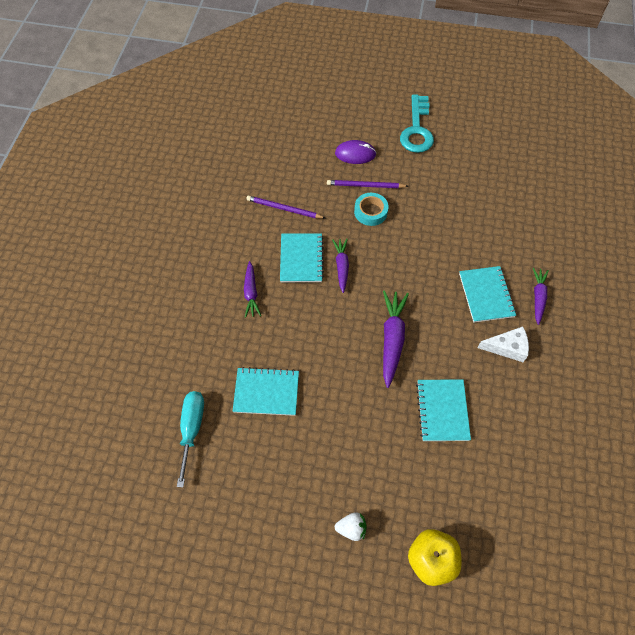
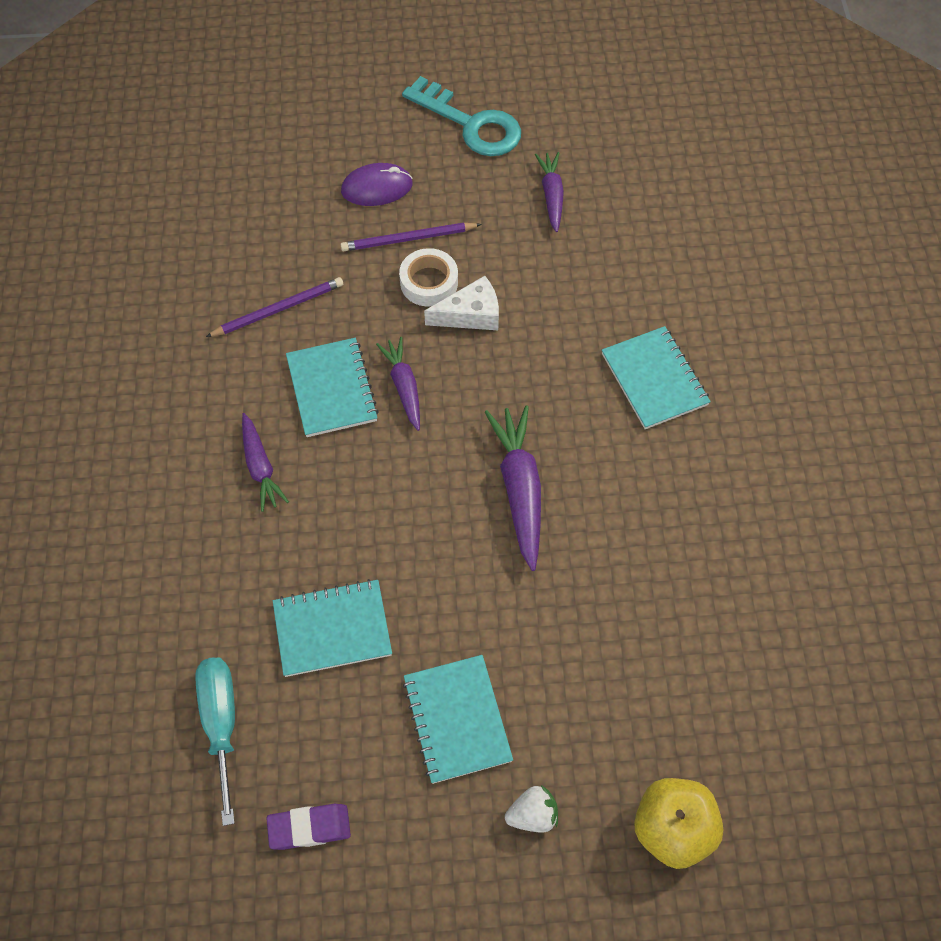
camera: 15 degrees left, 0 degrees up
(224, 501) = (309, 828): none -> purple eraser
(284, 209) = (278, 309): purple pencil -> purple pencil turned 150 degrees clockwise
(370, 212) = (429, 282): turquoise tape -> white tape
(417, 130) = (471, 124): turquoise key -> turquoise key turned 45 degrees counterclockwise
(442, 411) = (630, 586): turquoise notebook -> turquoise notebook (457, 720)
(507, 347) = (708, 457): white cheese -> white cheese (471, 314)
(538, 297) = (738, 364): purple carrot -> purple carrot (551, 195)

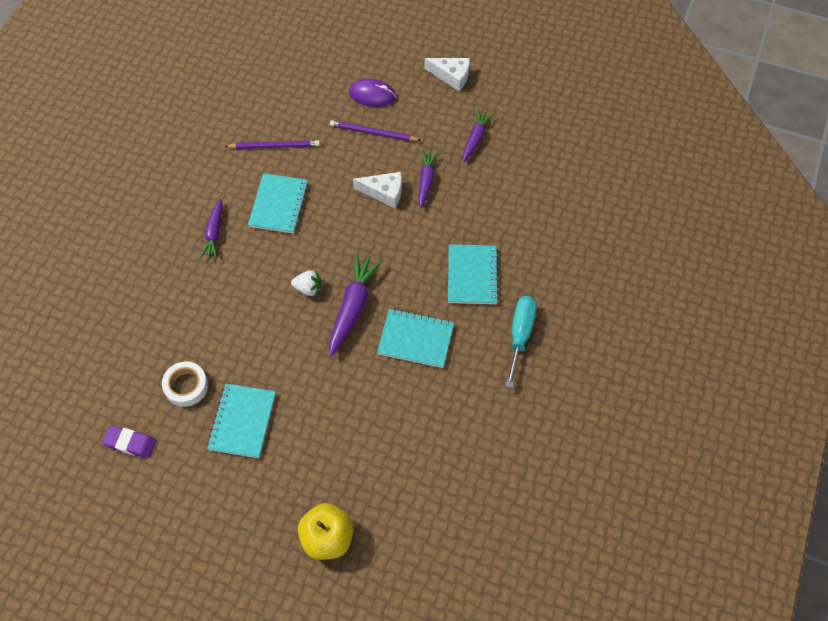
camera: 25 degrees right, 0 degrees up
(221, 723) = (115, 366): turquoise screwdriver -> turquoise screwdriver (520, 335)
(332, 629) = (203, 341): turquoise notebook -> turquoise notebook (415, 339)
(404, 387) = (320, 220): purple carrot -> purple carrot (426, 180)
(429, 282) = (370, 163): white tape -> white tape (186, 386)
(471, 124) = (451, 76): turquoise key -> white cheese
(532, 815) = (254, 493): white strawberry -> white strawberry (308, 288)

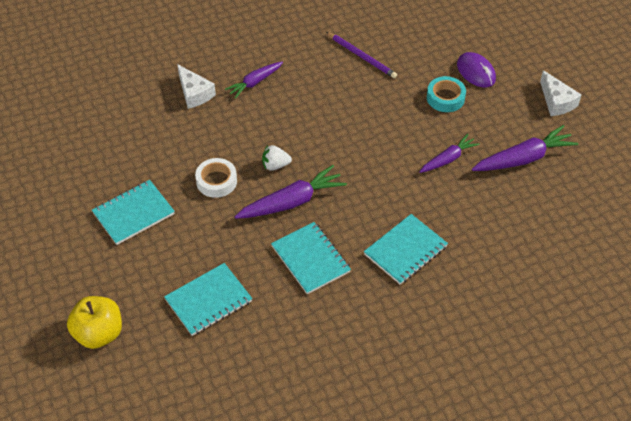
camera: 45 degrees right, 10 degrees down
(130, 443) = (54, 169): purple eraser -> none
(186, 386) = (126, 163): white tape -> white tape (216, 181)
(279, 205) = (319, 96): turquoise notebook -> turquoise notebook (208, 301)
(308, 288) = (275, 165): white strawberry -> white strawberry turned 120 degrees clockwise
(373, 133) = (445, 98): purple pencil -> turquoise tape
(384, 192) = (405, 144): white cheese -> white cheese (194, 93)
(475, 139) = (523, 158): purple carrot -> purple carrot, size x1.58
(520, 335) = (393, 321): turquoise screwdriver -> none

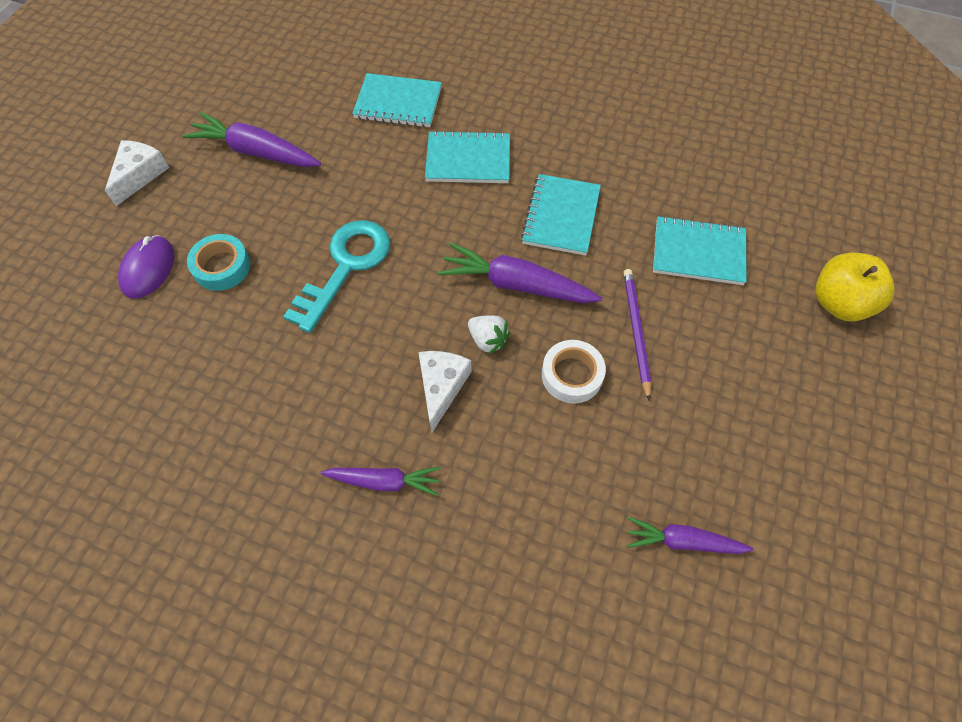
camera: 135 degrees left, 10 degrees up
(133, 213) = (704, 413): turquoise notebook -> turquoise notebook (398, 103)
(194, 93) = (475, 537): white cheese -> white cheese (441, 387)
(362, 56) = (220, 400): purple pencil -> purple pencil (636, 331)
(388, 143) = (346, 266): none -> turquoise key
(448, 159) = (317, 205): purple carrot -> purple carrot (683, 541)

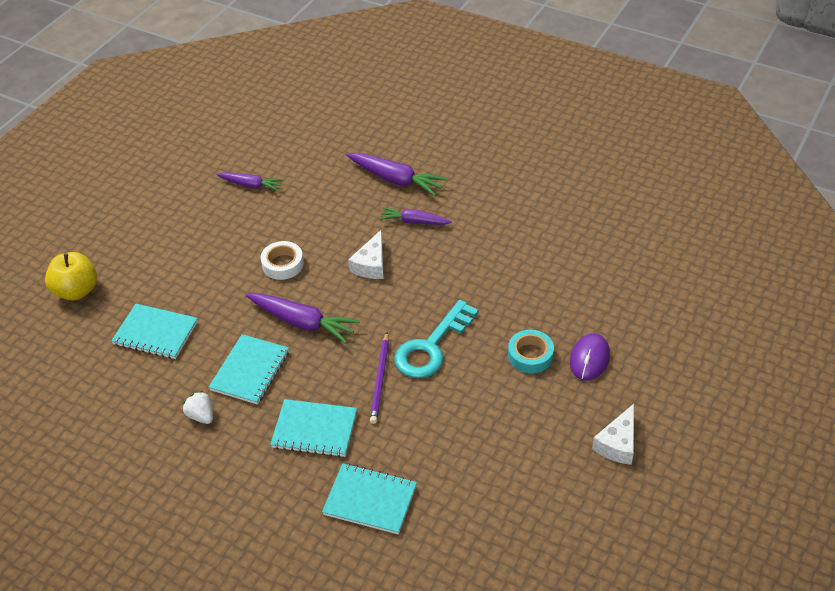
camera: 170 degrees left, 15 degrees down
(256, 152) = (511, 457): purple carrot -> purple carrot (395, 179)
(488, 340) = (333, 289): white strawberry -> white strawberry (201, 415)
(636, 331) = (228, 285): purple pencil -> purple pencil (380, 380)

